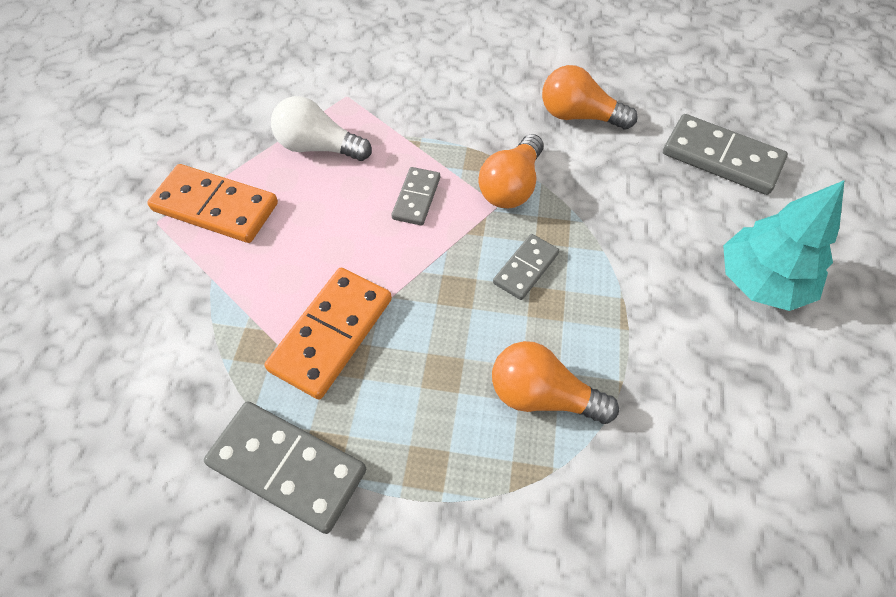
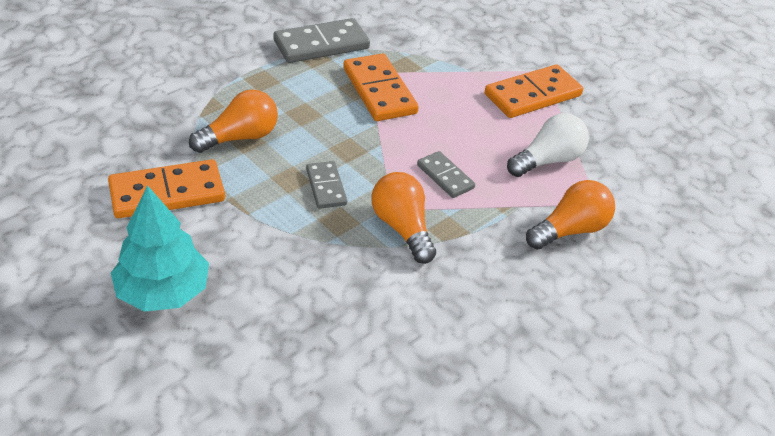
camera: 125 degrees right, 15 degrees down
(579, 116) = (433, 323): orange light bulb -> orange light bulb (570, 230)
(681, 382) = (167, 193): none -> orange domino
(721, 158) = (281, 379): grey domino -> none

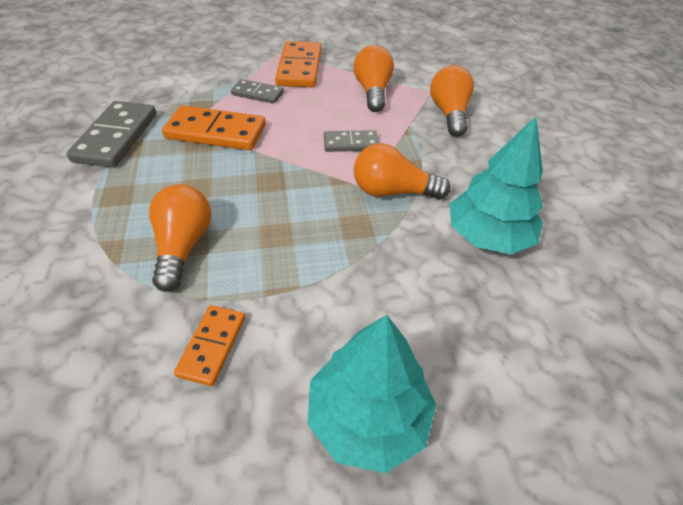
camera: 55 degrees left, 5 degrees up
(167, 193) = (212, 346): orange domino -> orange domino, size x0.58
(326, 187) = (307, 215): grey domino -> grey domino (257, 94)
(398, 311) = (488, 236): none -> turquoise tree
(547, 160) = (372, 92): white light bulb -> orange light bulb

